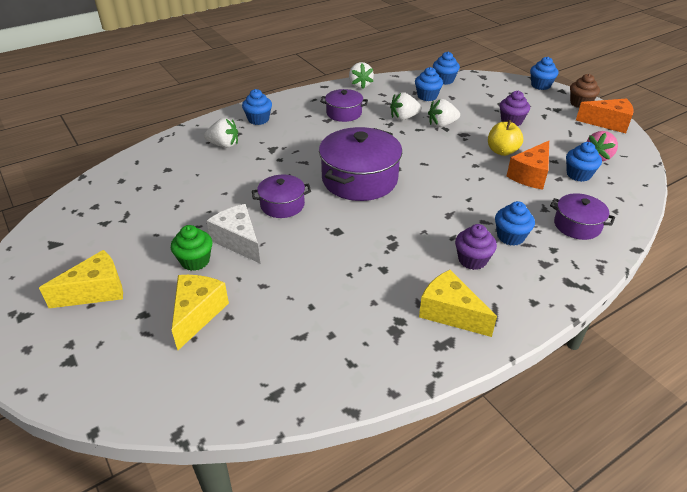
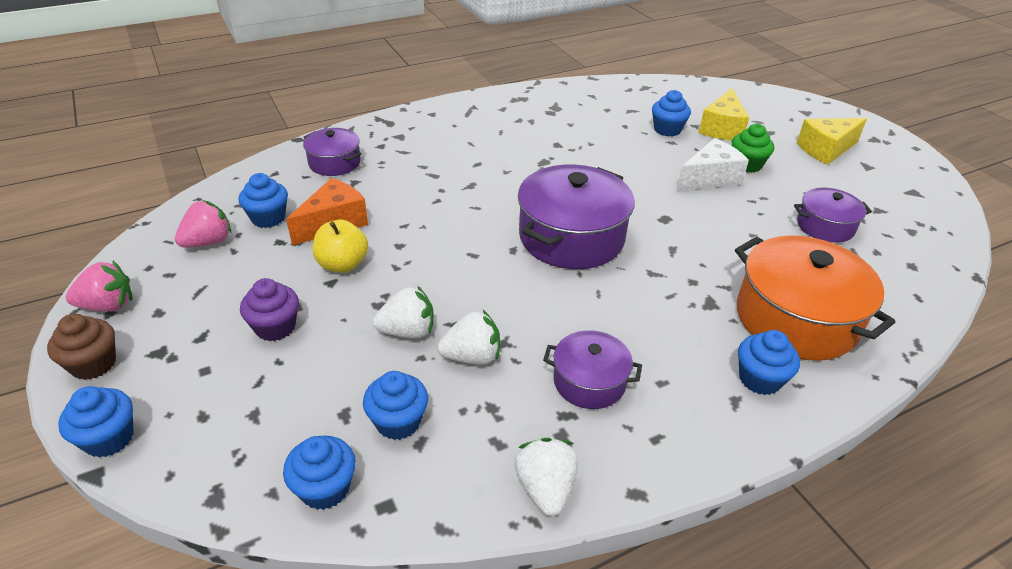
camera: 175 degrees left, 0 degrees up
(224, 145) = (796, 319): white strawberry -> orange pot
(238, 241) = (710, 178): white cheese -> white cheese turned 90 degrees counterclockwise
(282, 205) = (671, 212): purple pot -> purple pot (825, 226)
(450, 313) = (507, 113): yellow cheese -> none
(472, 260) = (468, 144): purple cupcake -> none
(510, 236) = (416, 159): blue cupcake -> blue cupcake (667, 130)
(608, 123) = (108, 306): orange cheese -> pink strawberry

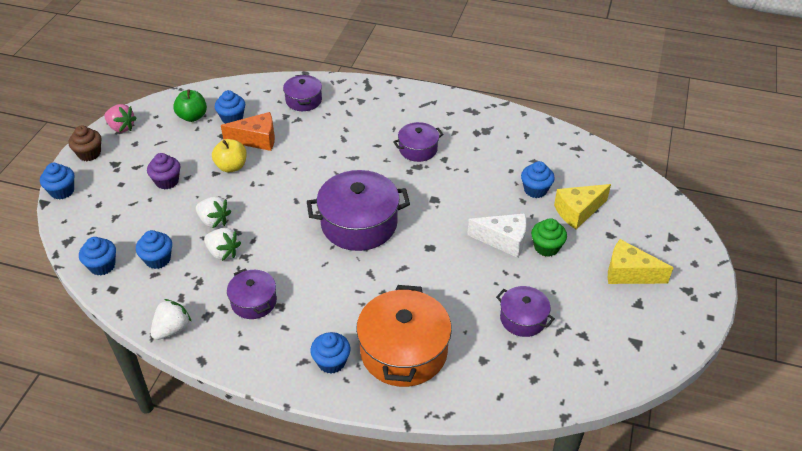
camera: 45 degrees right, 5 degrees up
(208, 242) = (192, 117): pink strawberry -> green apple
(521, 148) = (418, 149): none -> purple pot

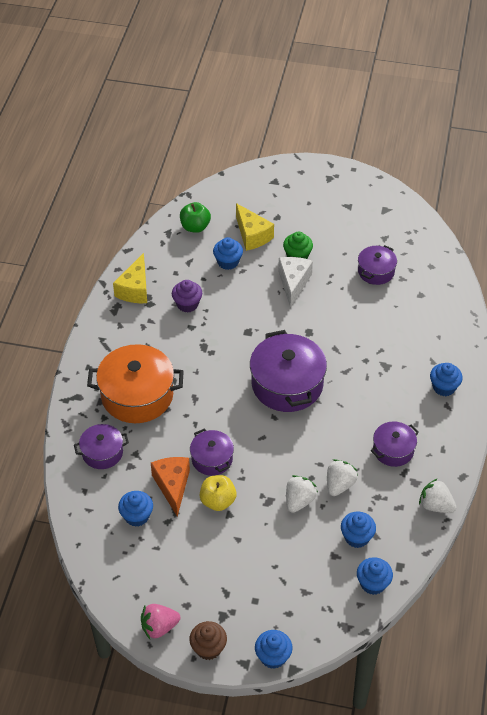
camera: 95 degrees left, 5 degrees up
(121, 127) = (159, 627): pink strawberry -> pink strawberry turned 135 degrees counterclockwise
(167, 181) = (246, 556): purple cupcake -> purple cupcake (187, 304)
(192, 117) = (136, 556): green apple -> green apple (195, 227)
(404, 351) = (423, 342): orange pot -> orange pot (137, 395)
(418, 149) = (178, 347): purple pot -> purple pot (212, 459)
(629, 273) = (318, 209): yellow cheese -> yellow cheese (135, 289)

